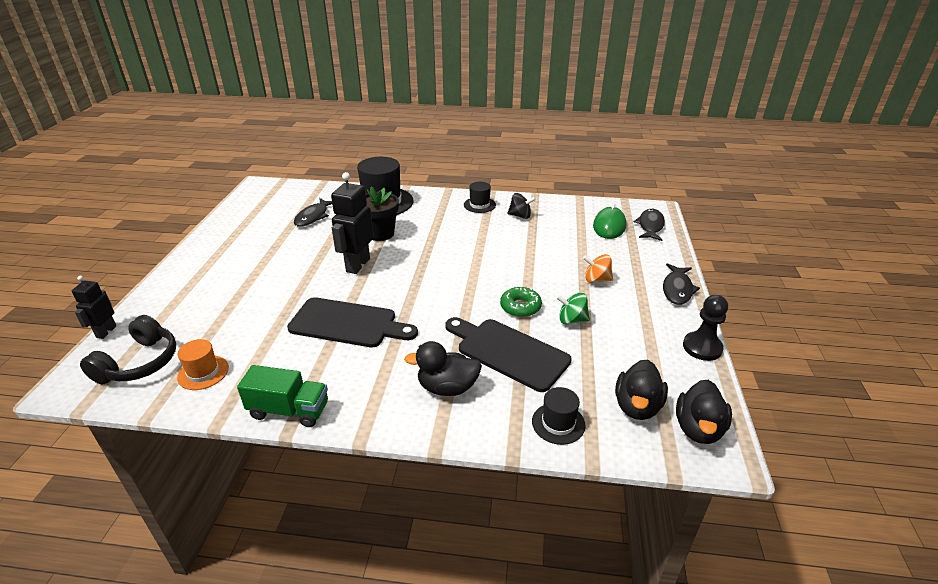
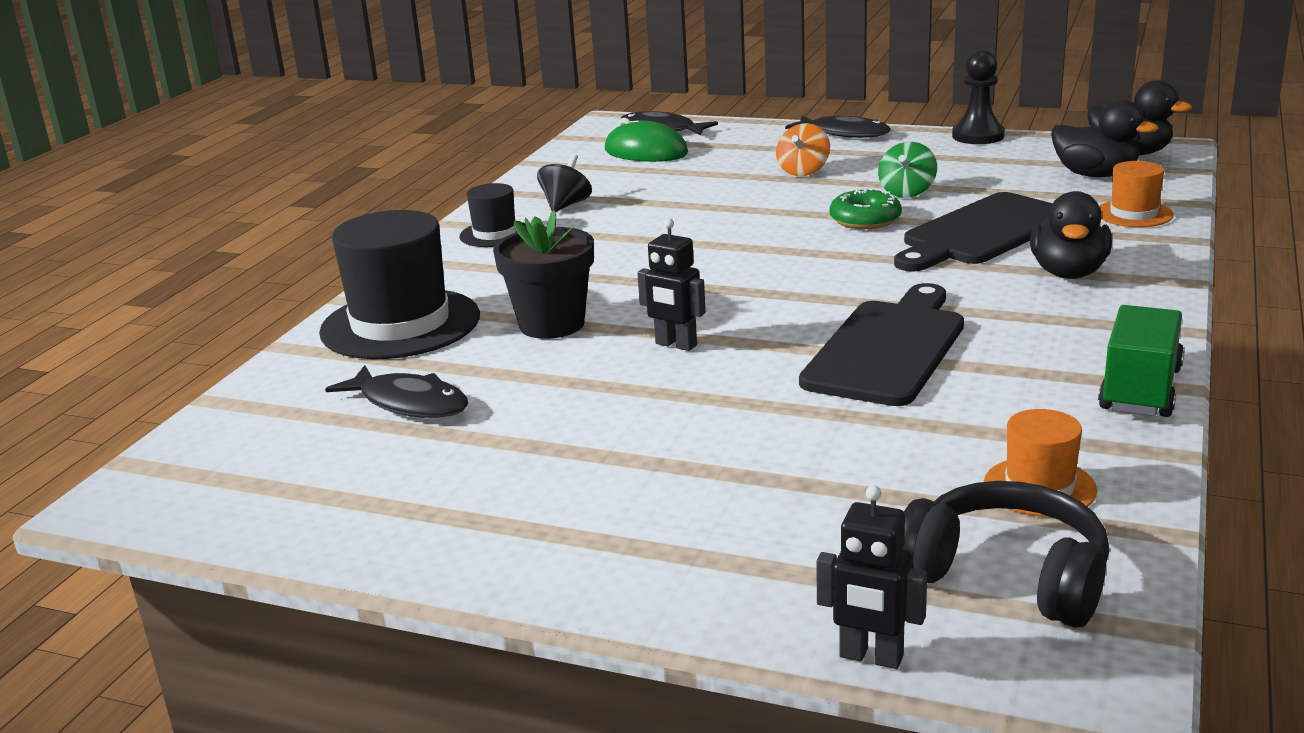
camera: 75 degrees left, 10 degrees down
(357, 265) = (675, 345): black robot -> black robot, size x0.59
(558, 423) = (1134, 214): black hat -> orange hat

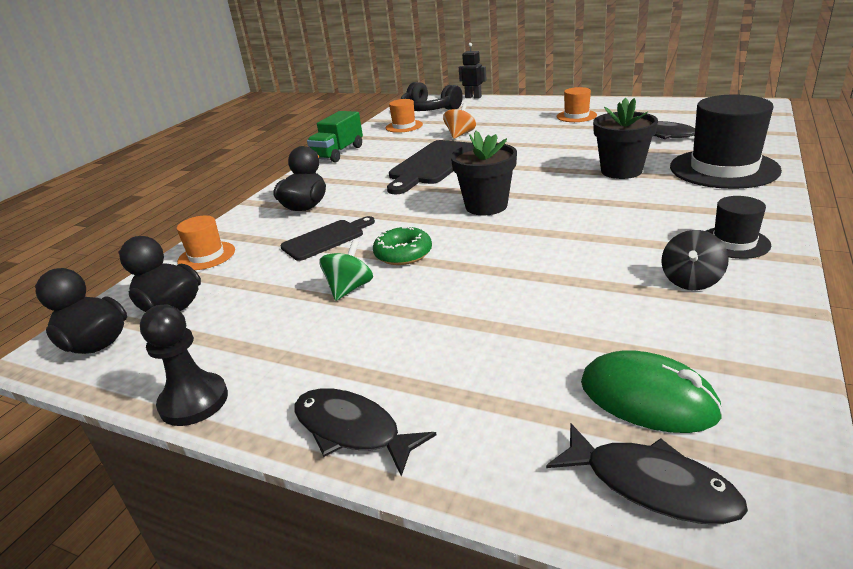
camera: 175 degrees left, 5 degrees up
(556, 493) = (576, 116): none -> orange hat
(675, 345) = (542, 163): black robot -> none
(771, 272) = (486, 206): none -> black flower pot
(803, 171) = (435, 331): orange spinning top -> orange spinning top (460, 134)
(982, 232) = (326, 239): black cutting board -> black cutting board, size x0.61

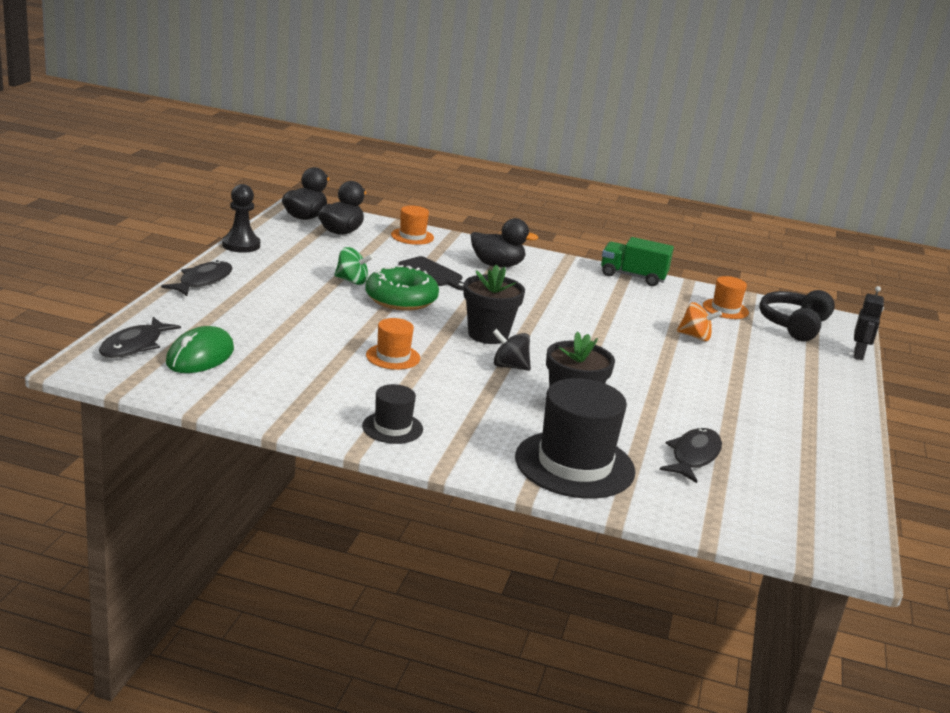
camera: 75 degrees right, 5 degrees down
(403, 254) = (401, 299): green donut -> green donut, size x1.52
(433, 165) = (597, 318): black cutting board -> none
(576, 116) = (775, 411): orange hat -> orange hat (393, 357)
(691, 281) = (331, 396): black spinning top -> black spinning top (509, 366)

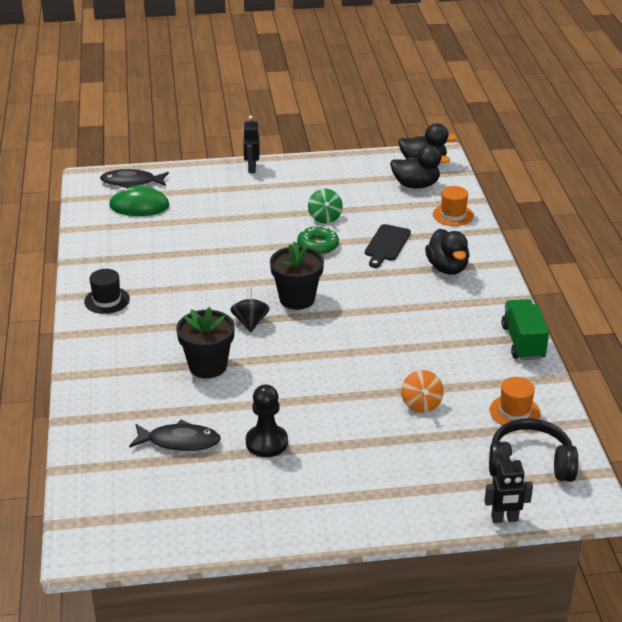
camera: 70 degrees right, 10 degrees up
(203, 281) = (252, 168): black fish -> black robot
(241, 245) = (332, 159): black pawn -> black pawn (266, 442)
(393, 357) = (213, 271): orange hat -> none
(401, 299) = (318, 246): green donut -> green donut, size x0.66
(574, 464) = (118, 386): black hat -> none

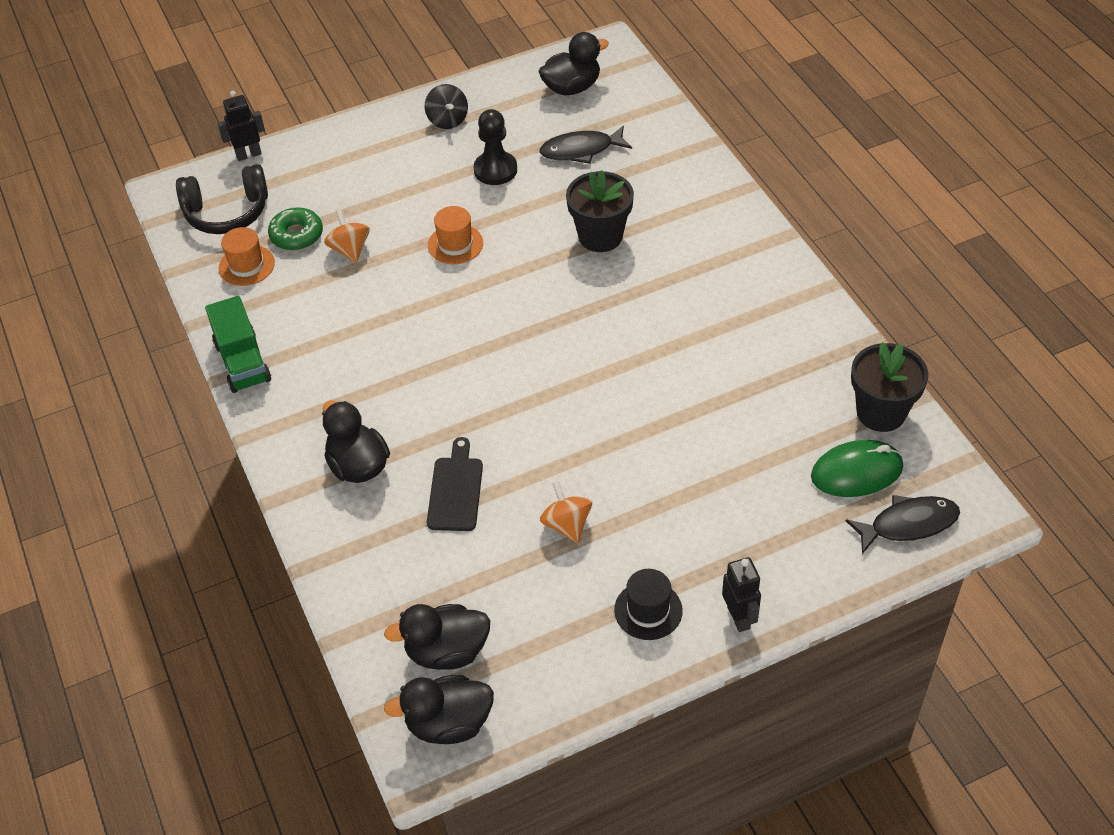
camera: 165 degrees right, 15 degrees up
(107, 300) = (775, 293): black hat -> black hat (648, 610)
(149, 509) = (572, 87): none -> black duck
(250, 322) = (583, 306): black spinning top -> black spinning top (447, 120)
(297, 299) = (542, 356): black flower pot -> black flower pot (881, 412)
(318, 246) = (553, 460): green donut -> green donut (296, 235)
(325, 218) = (567, 524): green spinning top -> orange spinning top
(453, 215) = (370, 587): orange hat -> orange hat (455, 244)

